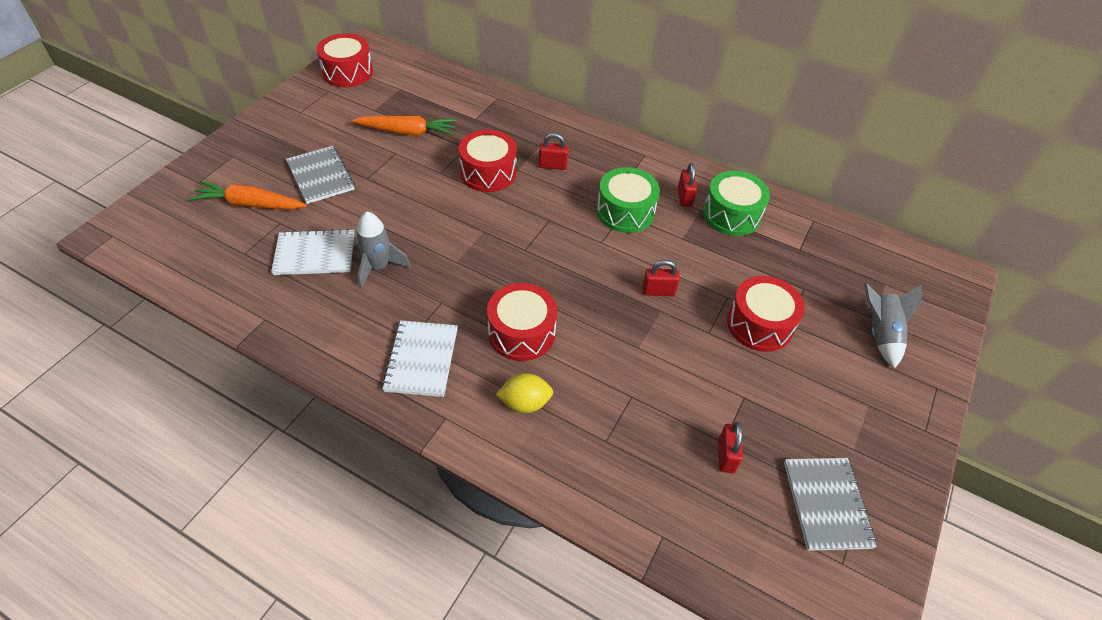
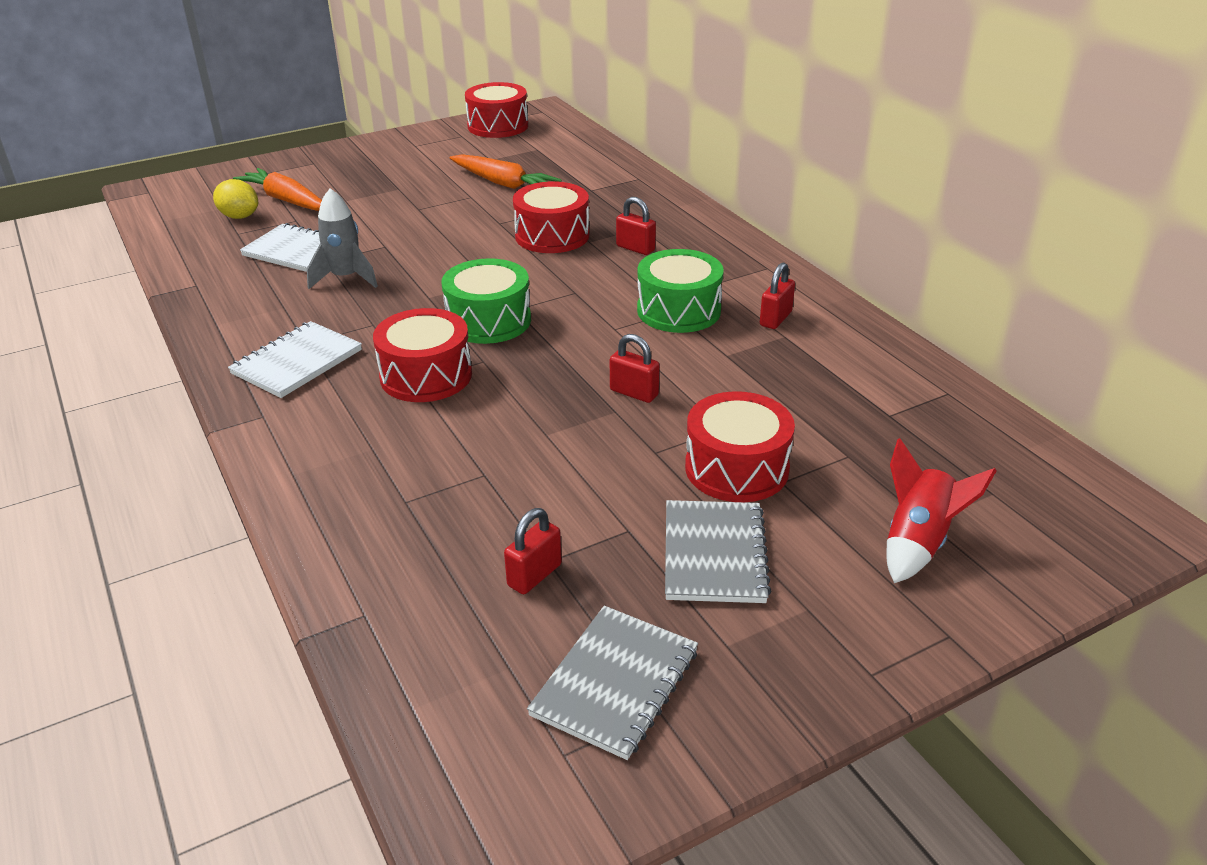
camera: 35 degrees right, 15 degrees down
(320, 176) = (375, 196): grey notebook -> grey notebook (714, 554)
(525, 403) = (357, 434): yellow lemon -> yellow lemon (239, 216)
(731, 214) = (824, 352): green drum -> green drum (488, 321)
(880, 334) = (917, 542): grey rocket -> red rocket

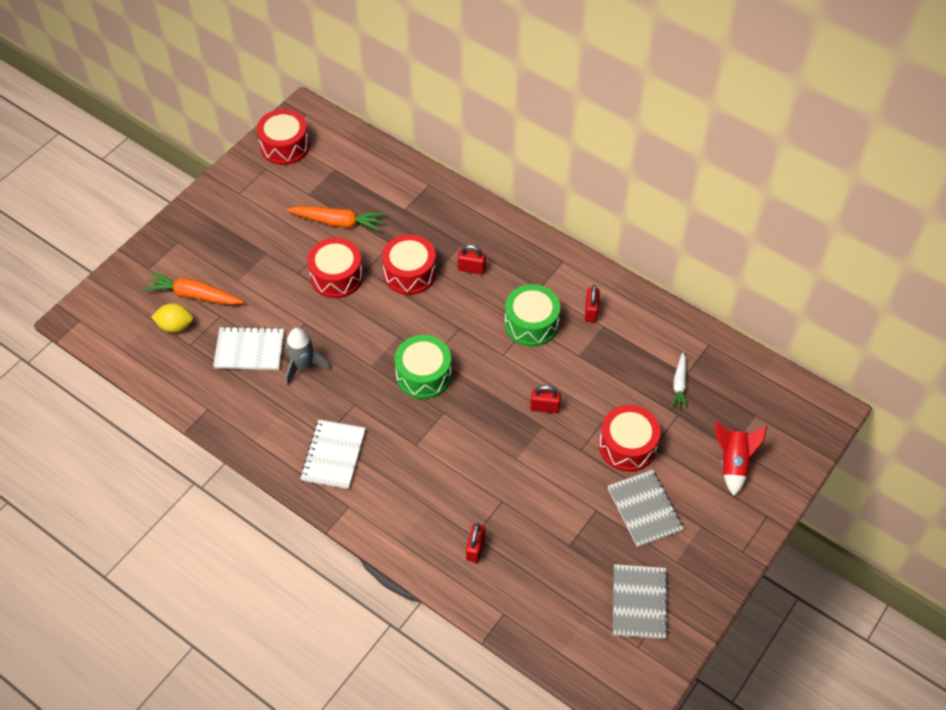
camera: 25 degrees left, 20 degrees up
(426, 375) = (419, 437): red drum -> red drum (336, 276)
(534, 575) = (568, 557): red padlock -> red padlock (475, 548)
(871, 423) = (679, 384): none -> white carrot

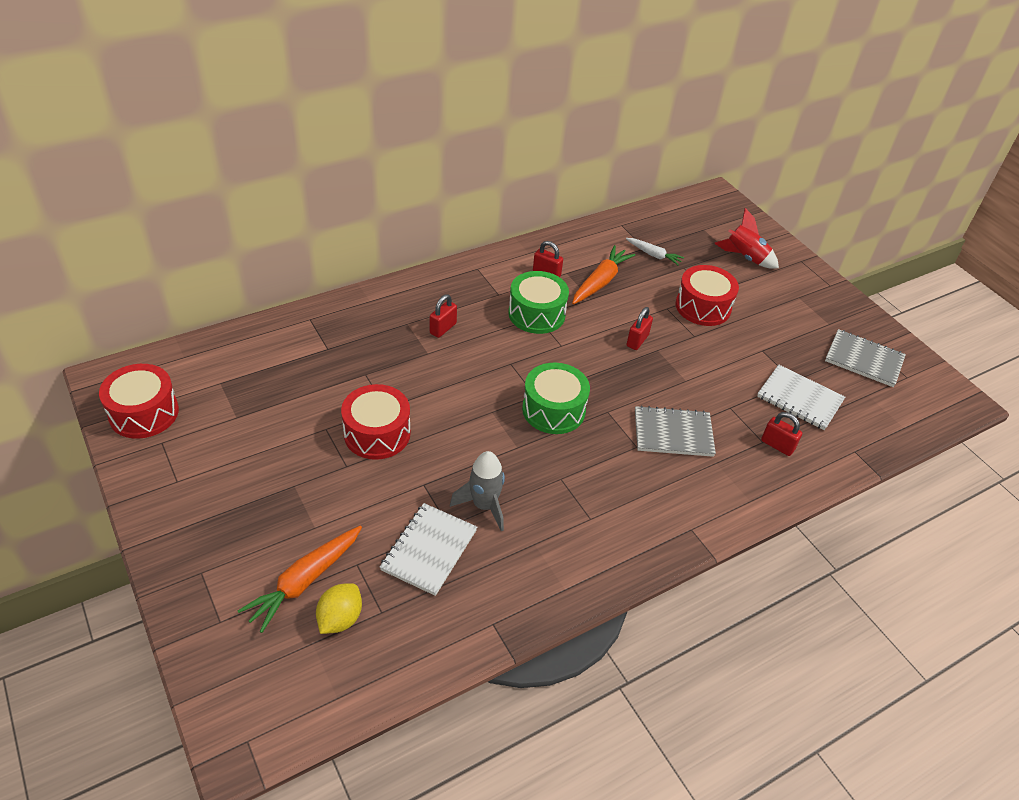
camera: 70 degrees left, 10 degrees down
(333, 455) = (620, 519): white notebook -> white notebook (799, 399)
(338, 222) = (300, 406): orange carrot -> orange carrot (600, 282)
(409, 273) = (416, 374): red drum -> none
(644, 509) = (772, 322): grey notebook -> grey notebook (673, 433)

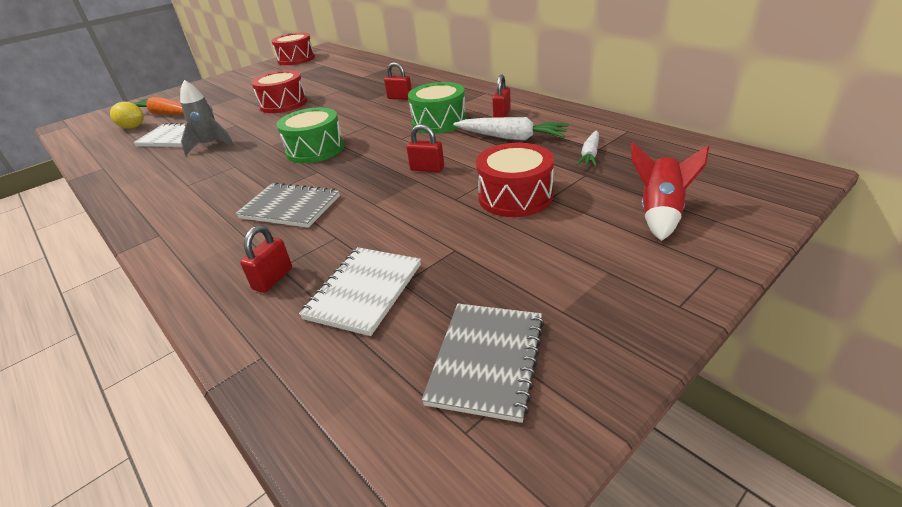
camera: 85 degrees right, 10 degrees down
(600, 282) = (511, 137): orange carrot -> white carrot
(673, 433) = (290, 207): grey notebook -> grey notebook turned 60 degrees counterclockwise

